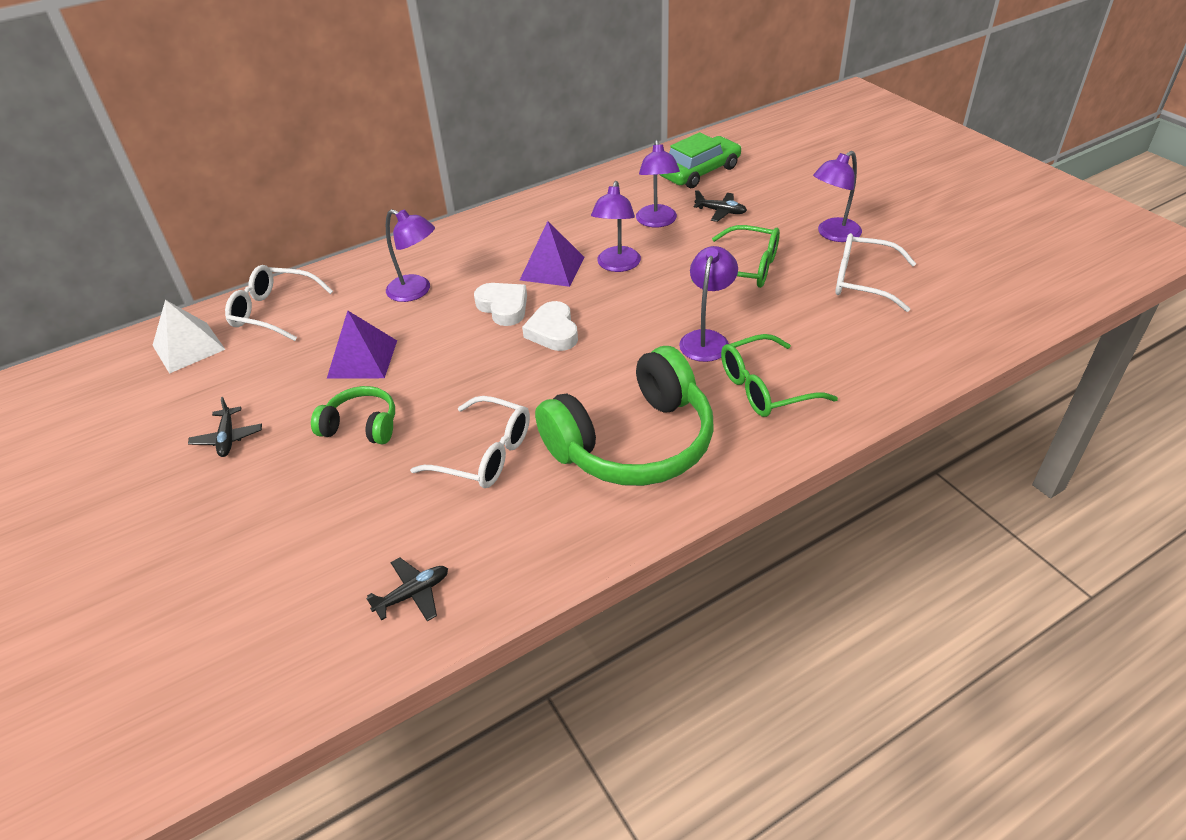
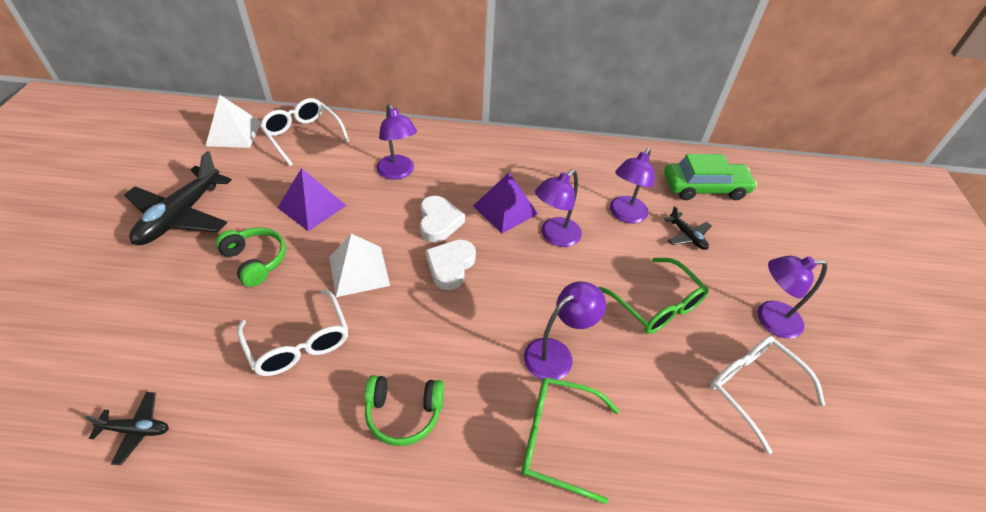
camera: 30 degrees right, 5 degrees up
(228, 438) = (181, 216): black plane -> black plane, size x2.07
(474, 378) = (359, 271): none -> white pyramid
(633, 442) = (404, 413): green headphones -> green headphones, size x0.50

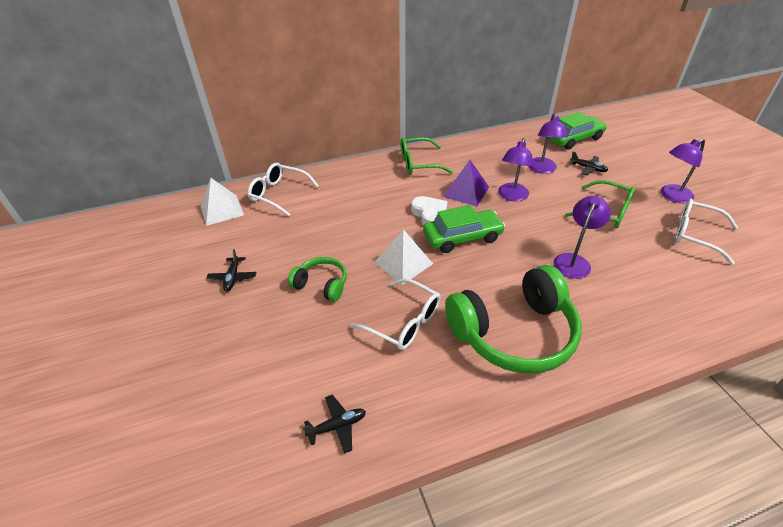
camera: 20 degrees left, 5 degrees down
(181, 216) = (233, 278): black plane -> black plane, size x0.48
(312, 206) = (330, 236): purple pyramid -> none
(398, 173) = (373, 194): purple lamp -> none
(404, 413) = (513, 333): green headphones -> green headphones, size x2.01
(450, 266) = (462, 237): white heart -> green car
(556, 439) = (617, 307): green glasses -> green glasses (418, 163)

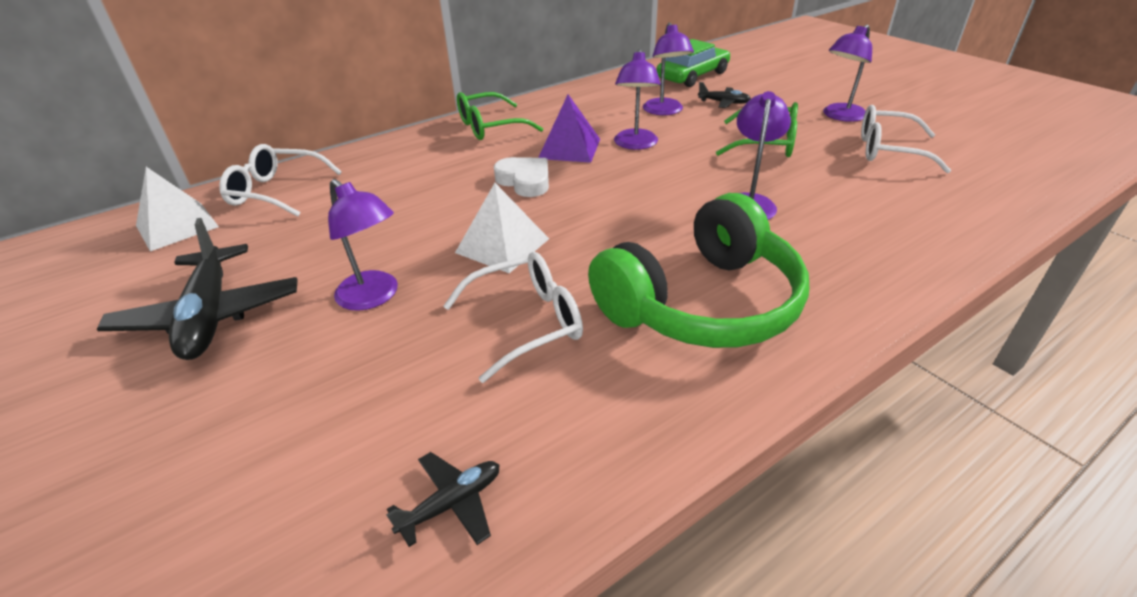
camera: 15 degrees left, 5 degrees down
(233, 278) = (210, 315): black plane -> black plane, size x2.07
(321, 285) = (374, 297): green headphones -> purple lamp
(404, 322) = (527, 322): white glasses -> white glasses turned 45 degrees counterclockwise
(462, 237) = (582, 200): green car -> none

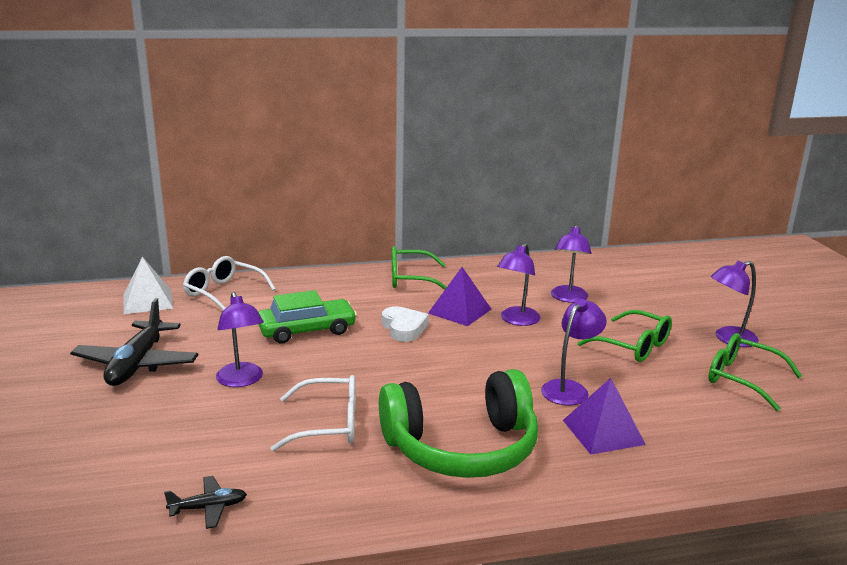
camera: 20 degrees right, 15 degrees down
(502, 245) = (351, 370): white pyramid -> none
(692, 76) = (624, 272): green car -> green car (307, 330)
(723, 102) = (629, 302): black plane -> none
(824, 240) = (603, 432): none -> purple pyramid
(888, 150) = (742, 379): white glasses -> green glasses

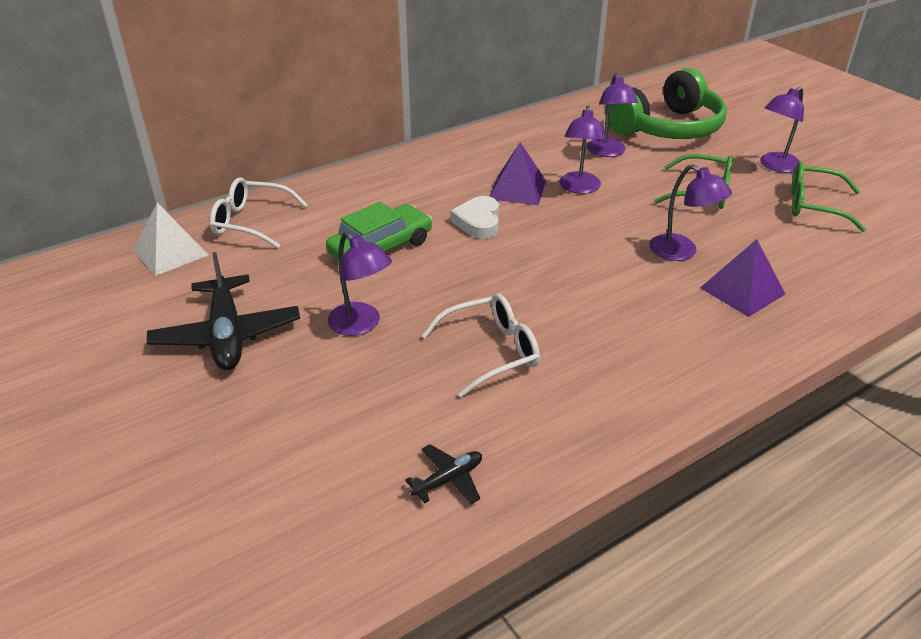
camera: 20 degrees left, 15 degrees up
(404, 328) = (478, 222): white heart -> white heart turned 135 degrees counterclockwise
(410, 279) = (439, 162): green glasses -> none
(461, 447) = (634, 341): green headphones -> green headphones (667, 128)
(569, 388) = (681, 252): purple lamp -> purple lamp turned 120 degrees clockwise

